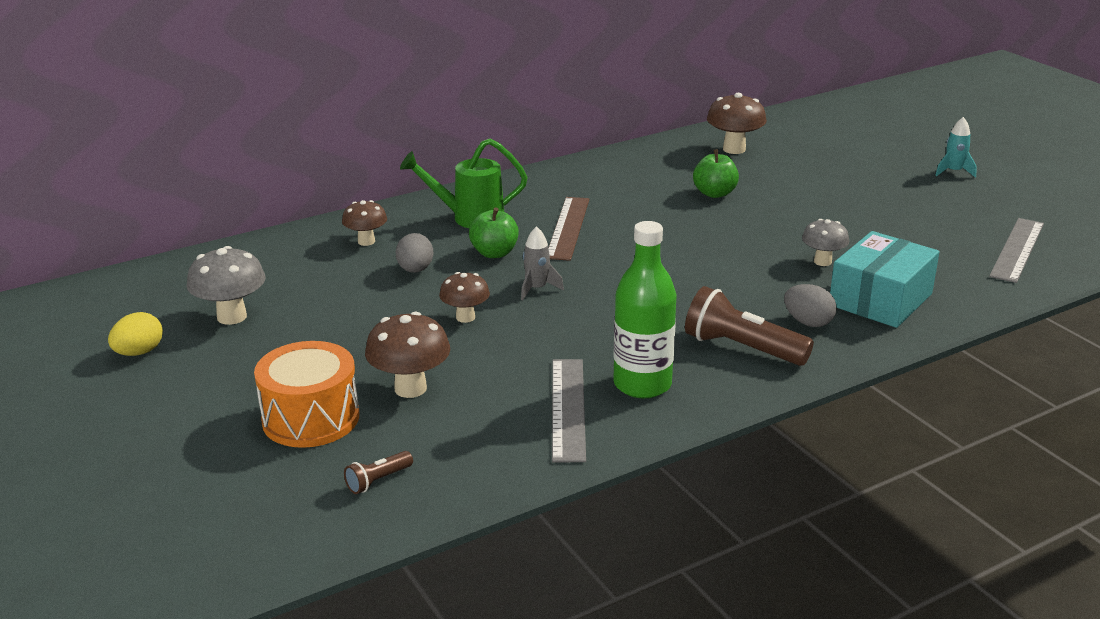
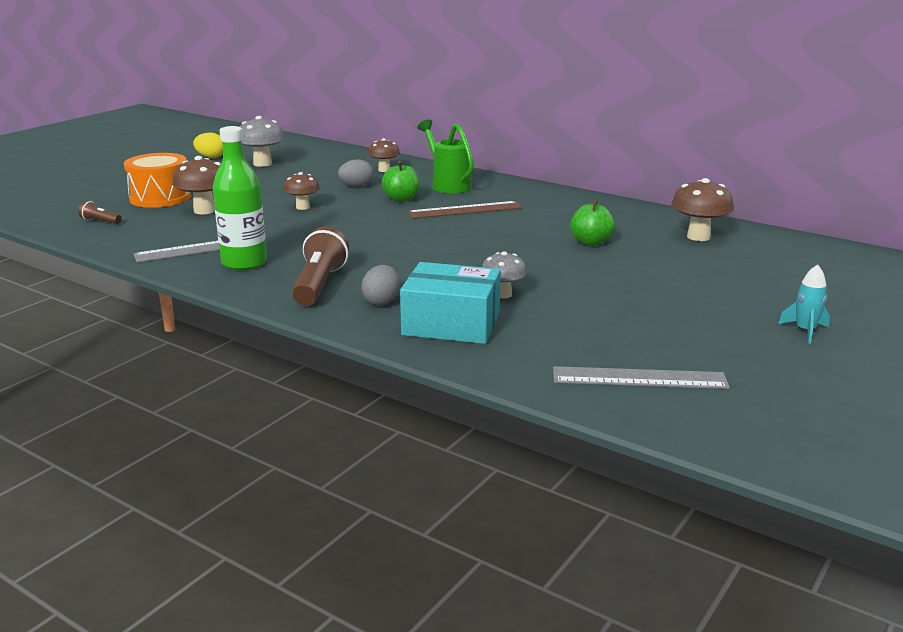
camera: 65 degrees right, 5 degrees down
(537, 289) = (359, 217): grey rocket -> none

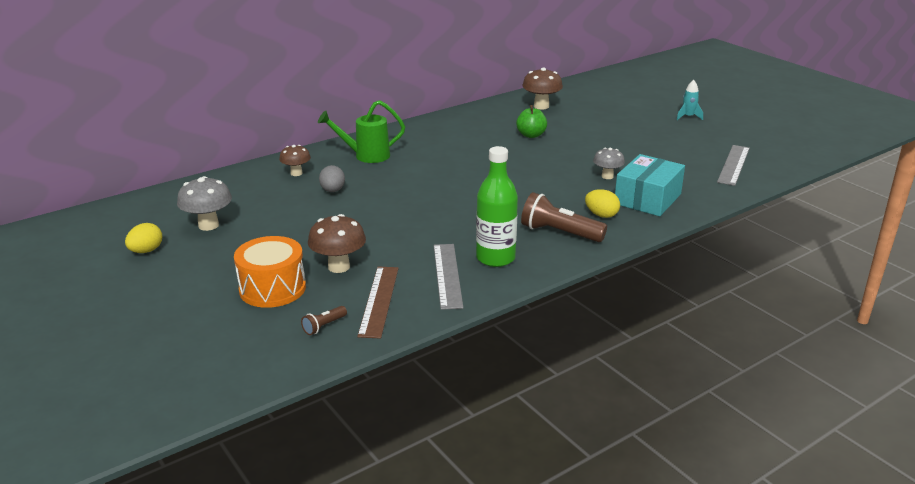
camera: 70 degrees left, 5 degrees up
(302, 207) = (371, 220): brown mushroom -> none
(381, 301) = (601, 215): grey egg -> yellow egg
(401, 199) = (386, 178): green apple -> none
(465, 210) = (434, 160): brown ruler -> brown ruler (379, 301)

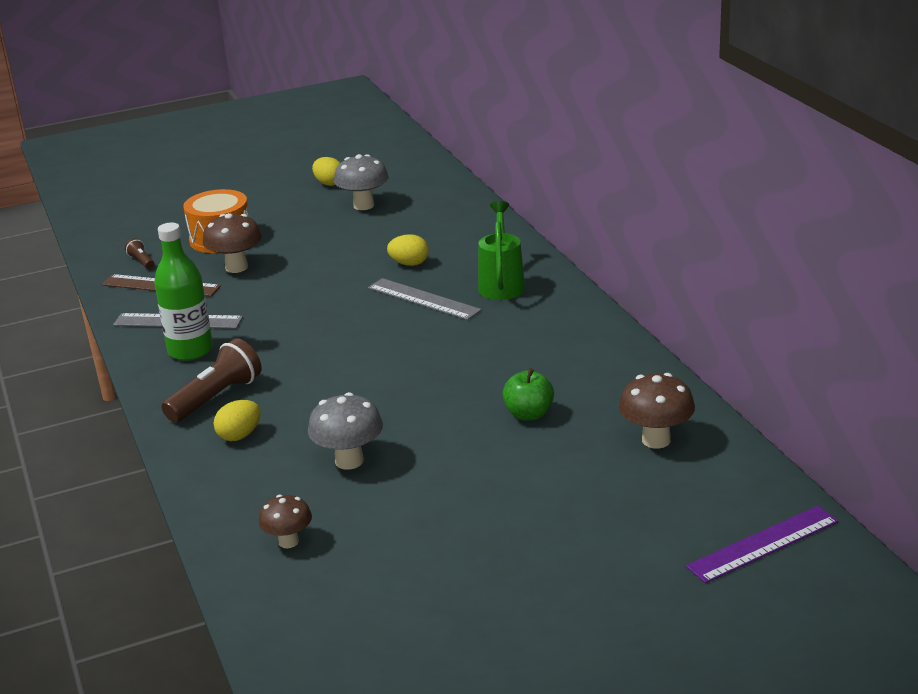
camera: 105 degrees right, 0 degrees up
(296, 173) = (468, 243): brown mushroom -> brown mushroom (288, 542)
(332, 191) = (409, 264): grey egg -> yellow egg
(607, 176) = (349, 461): grey mushroom -> grey mushroom, size x1.52
(612, 85) = (763, 544): none -> purple ruler
(647, 199) = (260, 483): turquoise box -> none
(688, 117) = (561, 607): turquoise rocket -> none
(733, 165) = (326, 603): grey ruler -> grey ruler (423, 299)

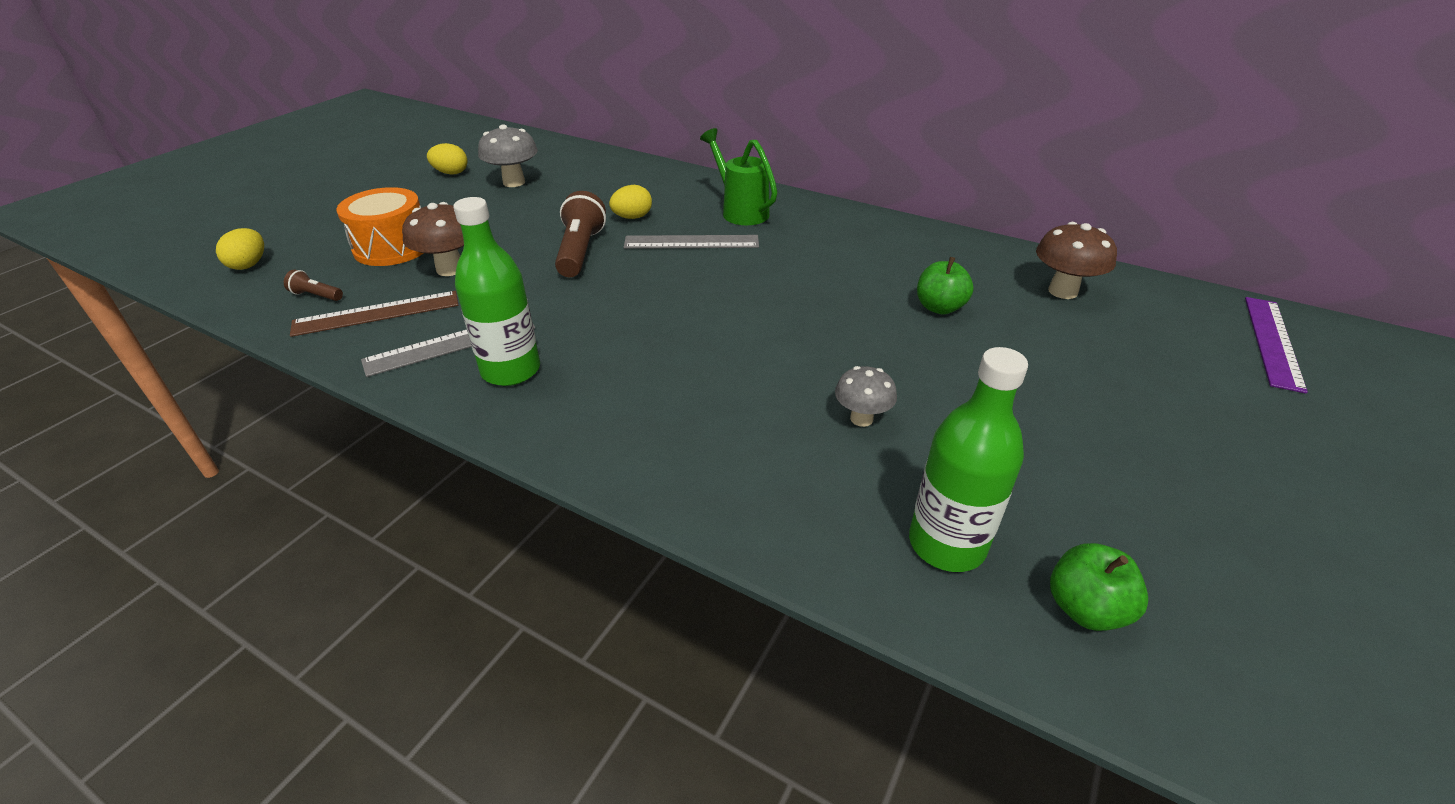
camera: 40 degrees left, 10 degrees up
(216, 398) = (616, 411): brown flashlight -> brown flashlight (580, 251)
(239, 435) = (706, 443): yellow egg -> yellow egg (249, 264)
(288, 542) = (946, 544): brown mushroom -> green bottle
(310, 602) = (1085, 608): none -> green apple
(349, 461) = (861, 418): grey mushroom -> grey mushroom, size x0.66

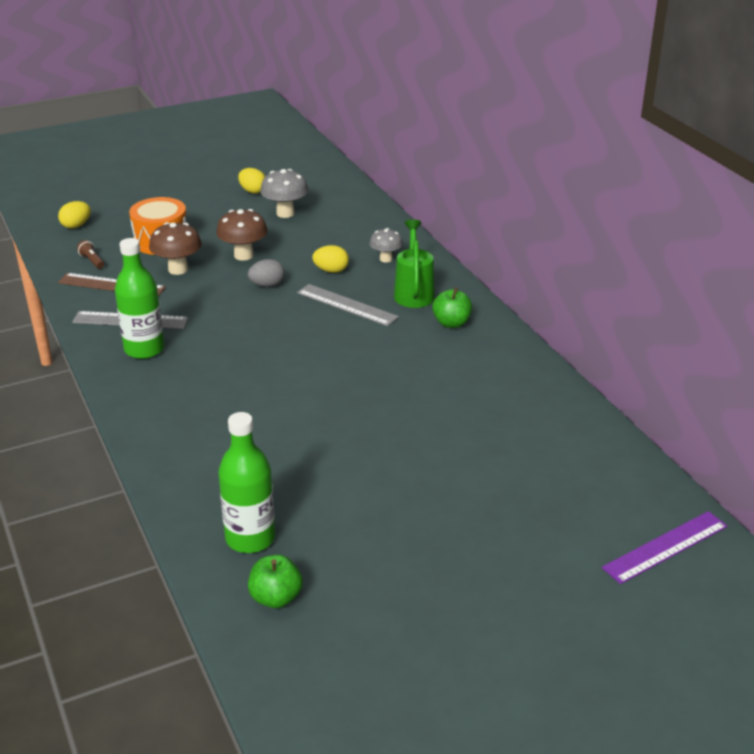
camera: 35 degrees right, 5 degrees down
(580, 251) = (267, 285): brown flashlight -> grey egg
(861, 418) = (297, 460): grey mushroom -> grey mushroom (386, 259)
(939, 307) = (450, 418): green apple -> green apple (451, 323)
(1062, 291) = (563, 445): brown mushroom -> brown mushroom (243, 255)

